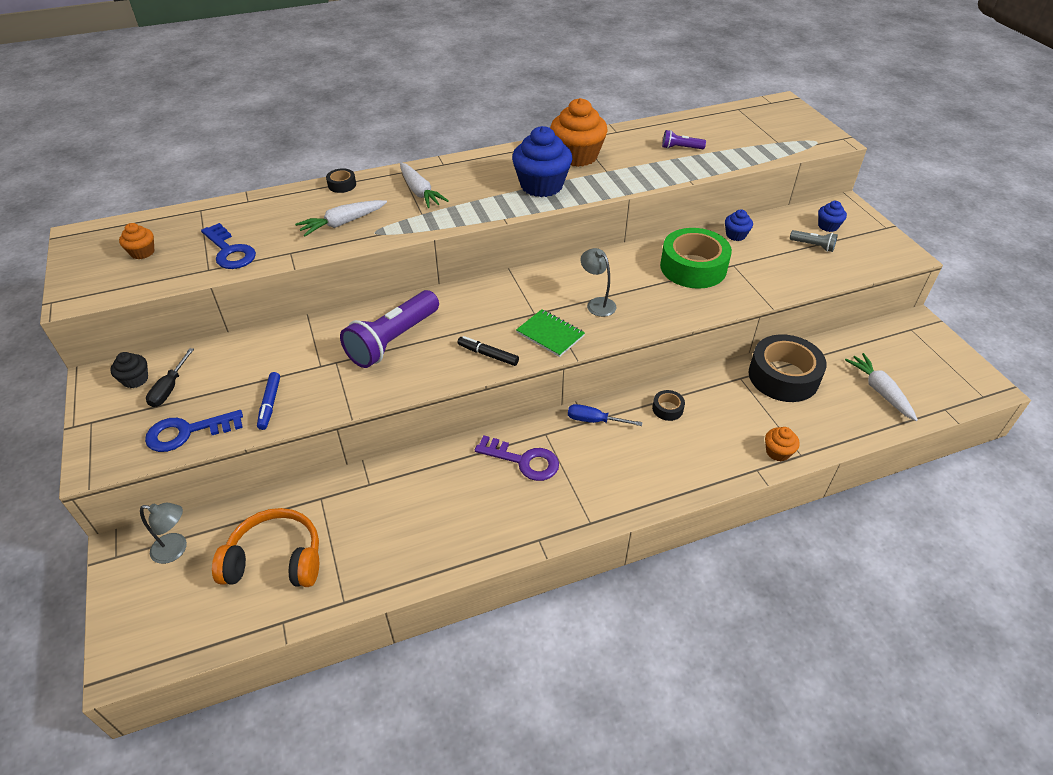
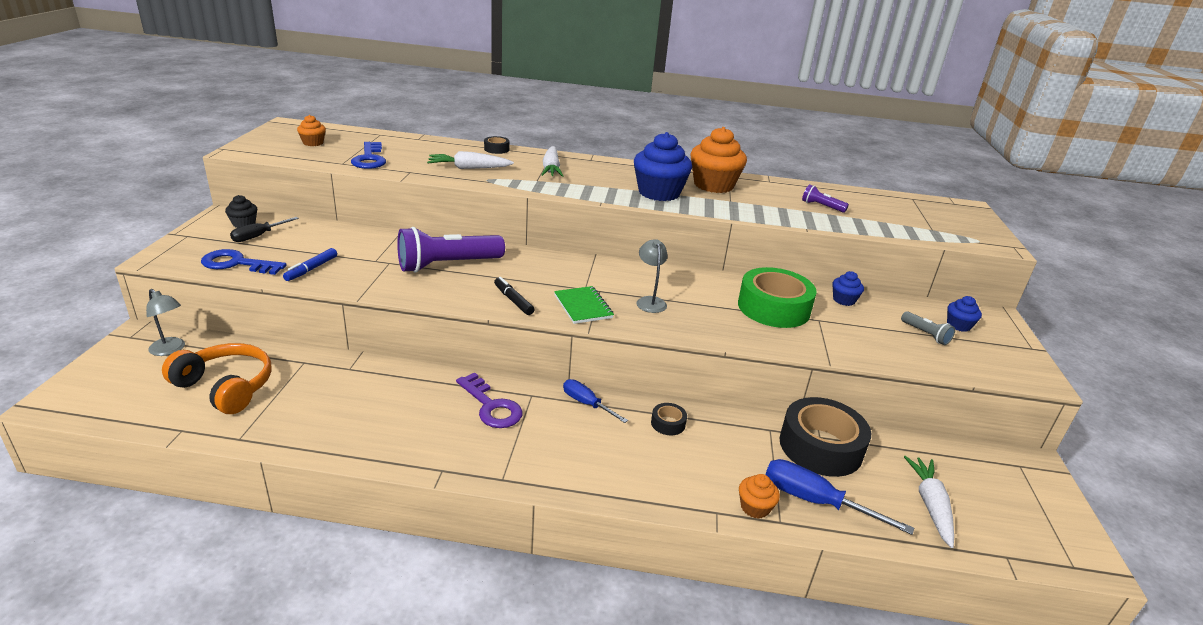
camera: 25 degrees right, 15 degrees down
(811, 426) = (815, 501): none -> blue screwdriver

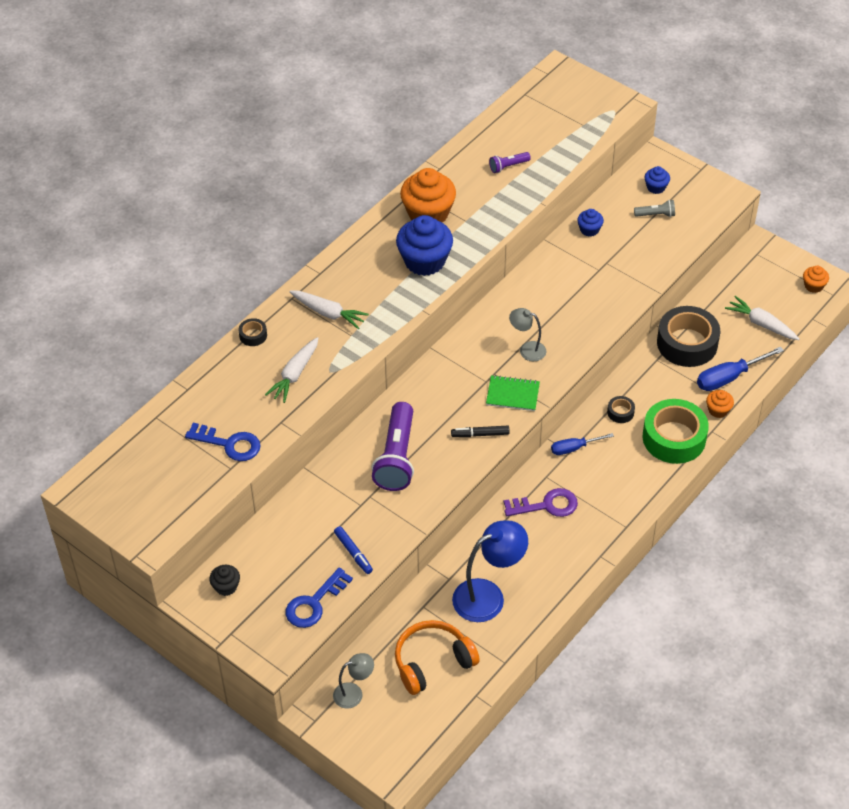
camera: 55 degrees left, 20 degrees up
(258, 236) = (262, 579): black screwdriver -> none
(313, 143) = (156, 479): orange cupcake -> orange cupcake (813, 286)
(337, 400) = (488, 596): none -> blue lamp
(773, 308) = (577, 279): green tape -> green tape (674, 438)

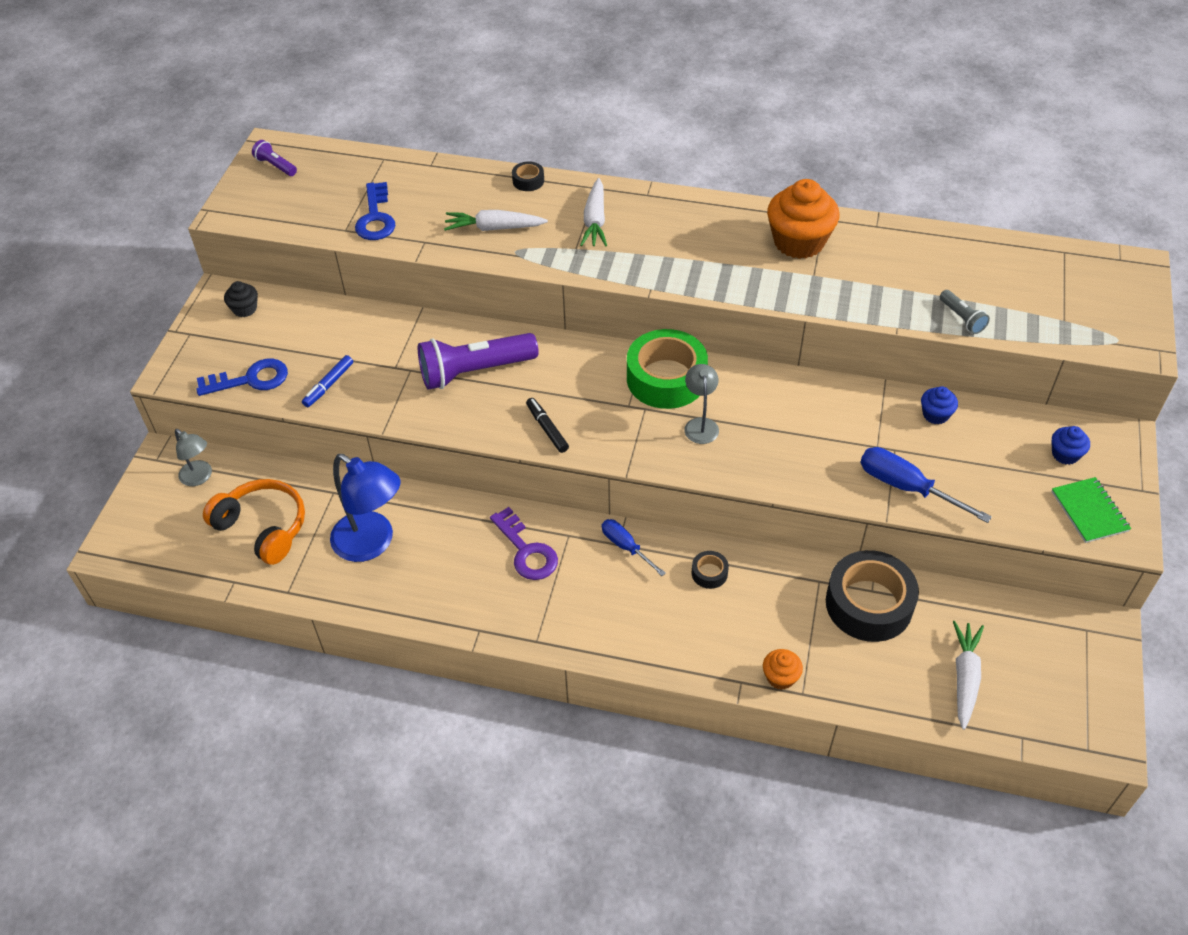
camera: 65 degrees right, 0 degrees up
(314, 603) = (250, 379): blue key -> blue key turned 150 degrees clockwise
(424, 261) = (725, 264): blue cupcake -> none
(508, 166) = (930, 279): purple flashlight -> purple flashlight (275, 166)
(512, 394) = (624, 436): green notebook -> green notebook (1089, 511)
(656, 215) = (1017, 470): grey flashlight -> grey flashlight (962, 318)
(674, 438) = (704, 643): green tape -> green tape (666, 378)
(729, 377) = (844, 671): blue screwdriver -> blue screwdriver (906, 487)
(813, 286) = (1084, 719): orange cupcake -> none

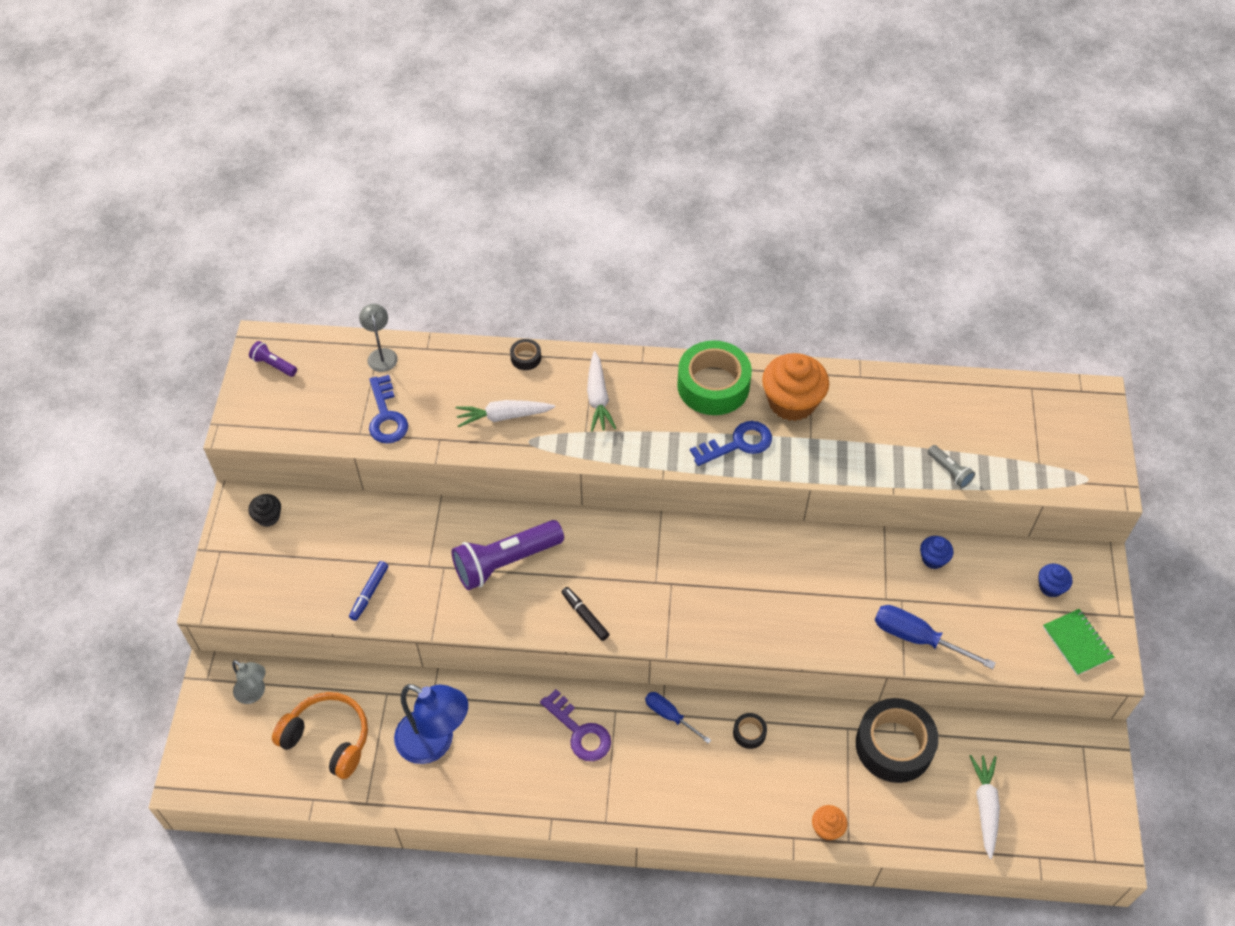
camera: 10 degrees left, 5 degrees up
(250, 379) = (292, 596): blue key -> blue key (738, 444)
(666, 378) = (685, 549): green tape -> green tape (713, 385)
(700, 424) = (725, 595): grey lamp -> grey lamp (381, 355)

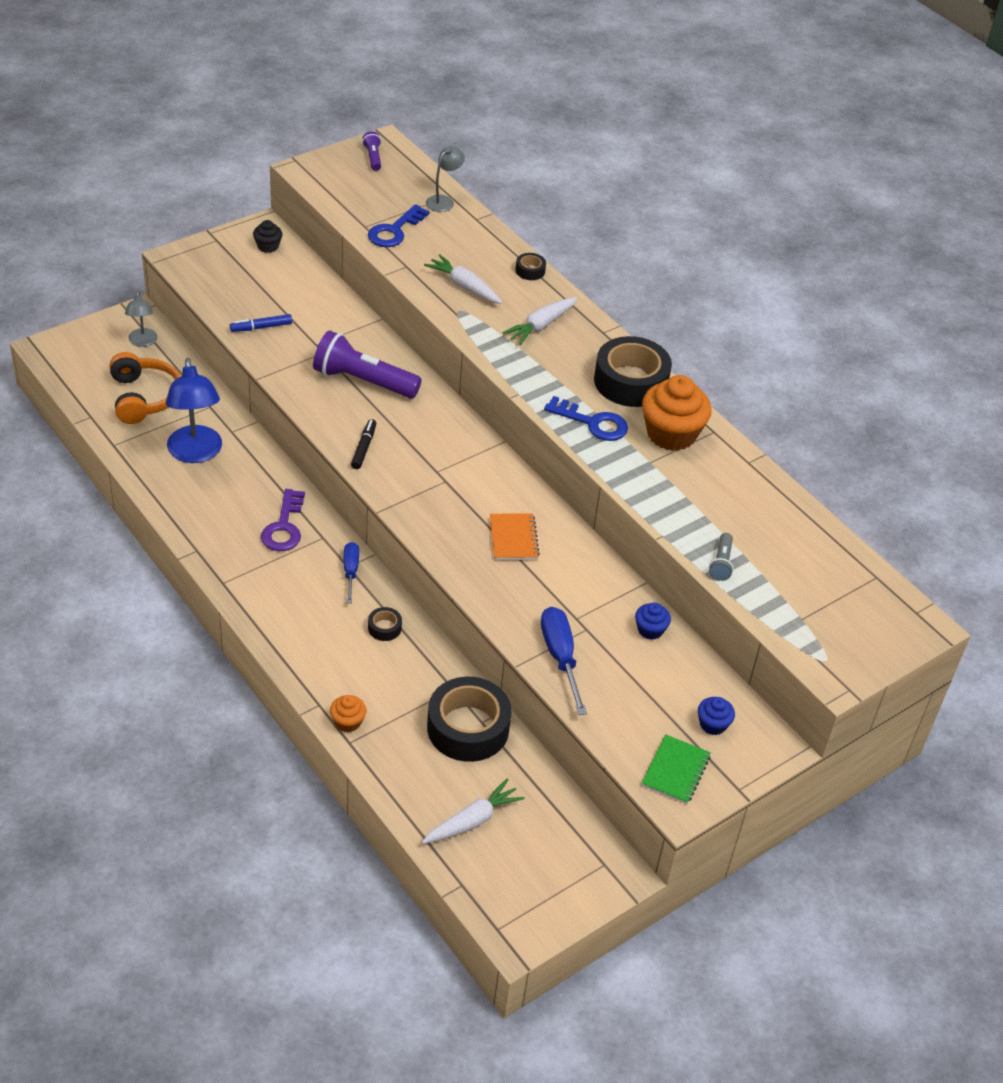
camera: 45 degrees right, 10 degrees down
(713, 385) = (630, 381): green tape -> black tape
(772, 581) = (513, 538): none -> orange notebook

